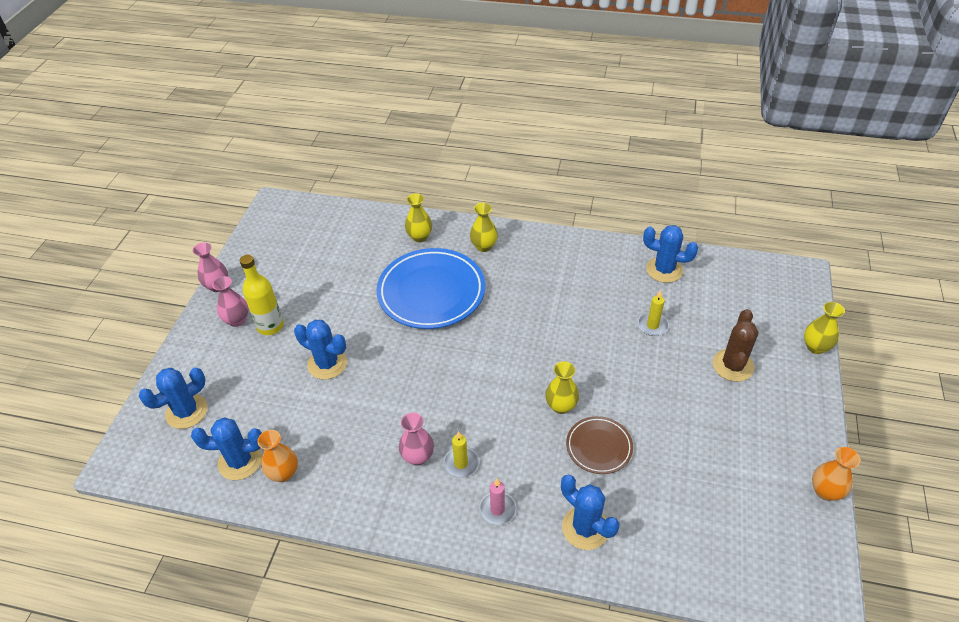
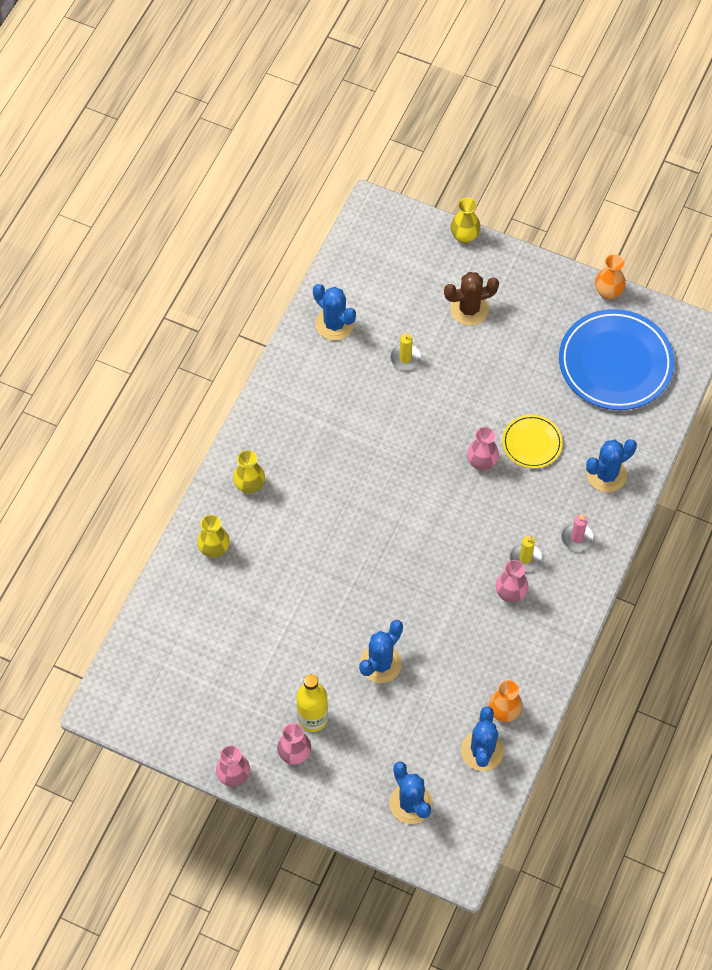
camera: 80 degrees left, 15 degrees up
(431, 292) = (305, 550): blue plate -> blue plate (615, 363)
(561, 406) = (481, 462): yellow vase -> pink vase
(599, 447) = (532, 443): brown plate -> yellow plate
(664, 270) = (334, 324): blue cactus -> blue cactus turned 75 degrees counterclockwise
(732, 365) = (469, 309): brown cactus -> brown cactus turned 45 degrees counterclockwise

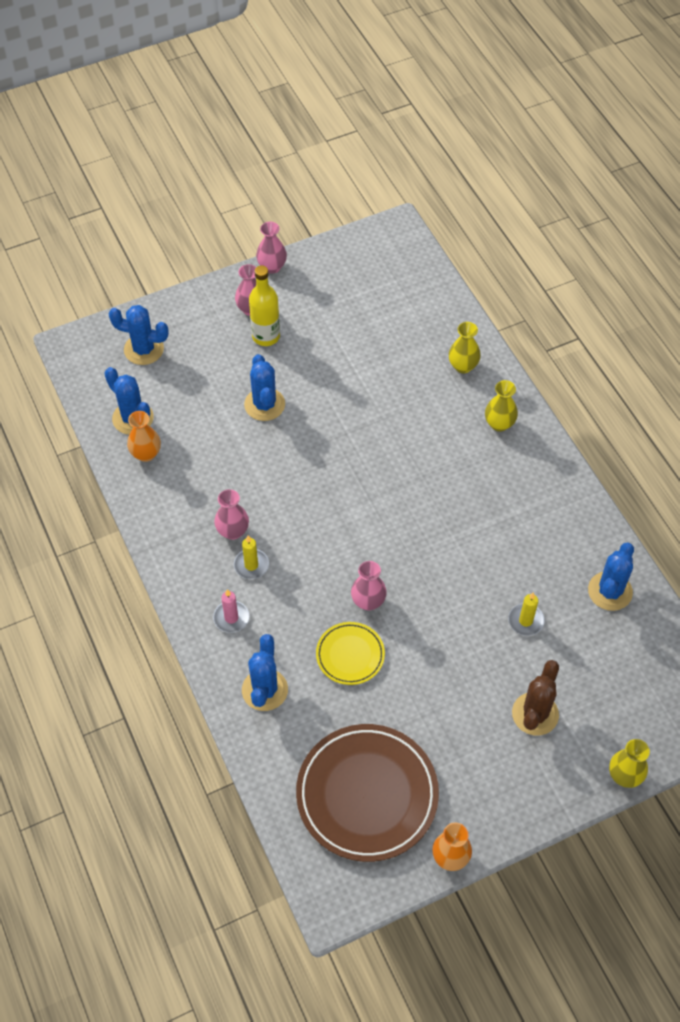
camera: 130 degrees right, 5 degrees down
(334, 324) = (610, 591): blue cactus -> blue cactus turned 60 degrees counterclockwise
(615, 363) = (367, 794): blue plate -> brown plate

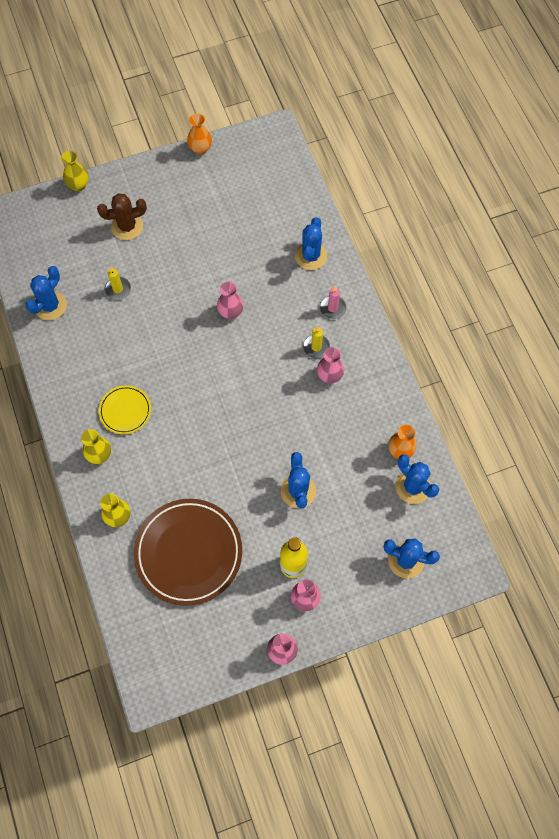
camera: 175 degrees left, 10 degrees up
(350, 655) = (248, 275): yellow plate -> yellow plate (125, 411)
(367, 794) = (248, 187): brown plate -> brown plate (188, 553)
(535, 714) = (127, 226): brown cactus -> brown cactus turned 45 degrees clockwise

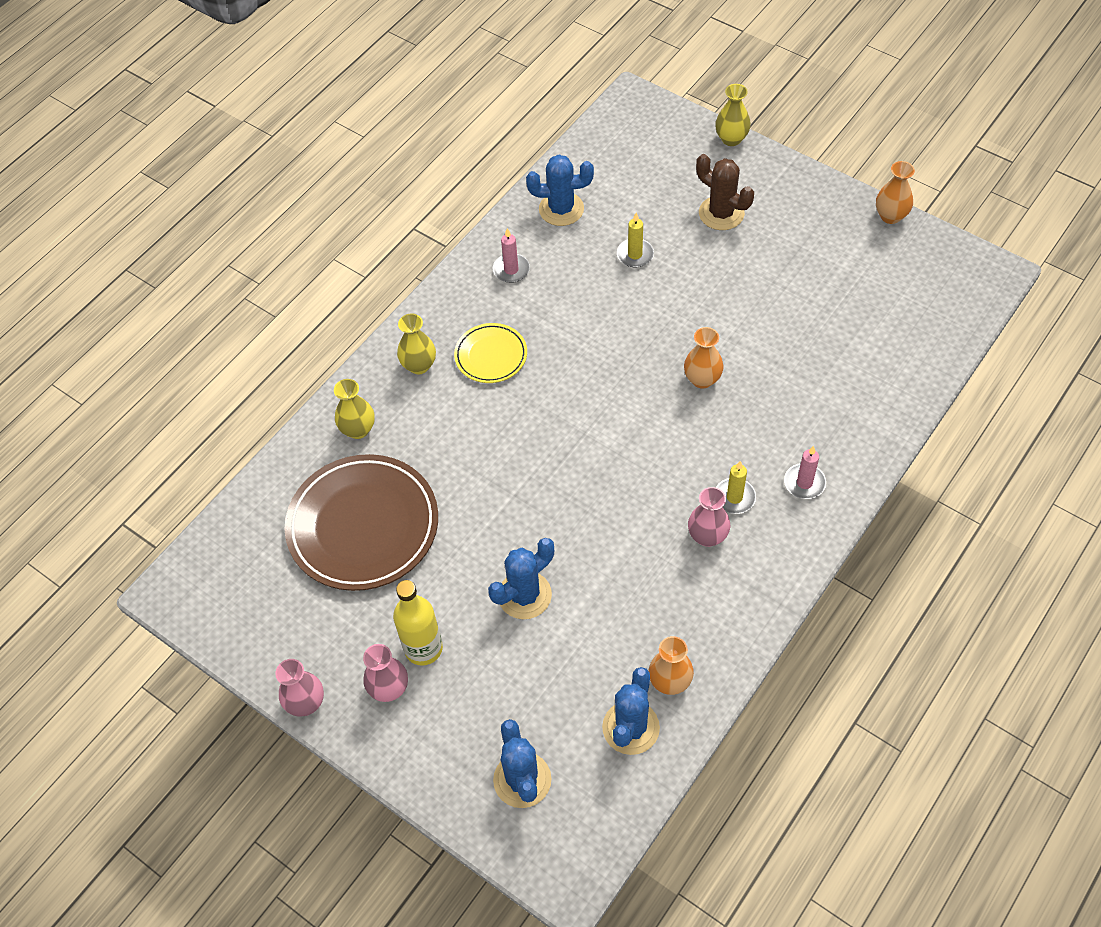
camera: 60 degrees right, 10 degrees down
(72, 361) = (511, 270): none -> pink candle
(230, 312) = (702, 379): pink vase -> orange vase
(311, 256) = (855, 415): blue cactus -> none

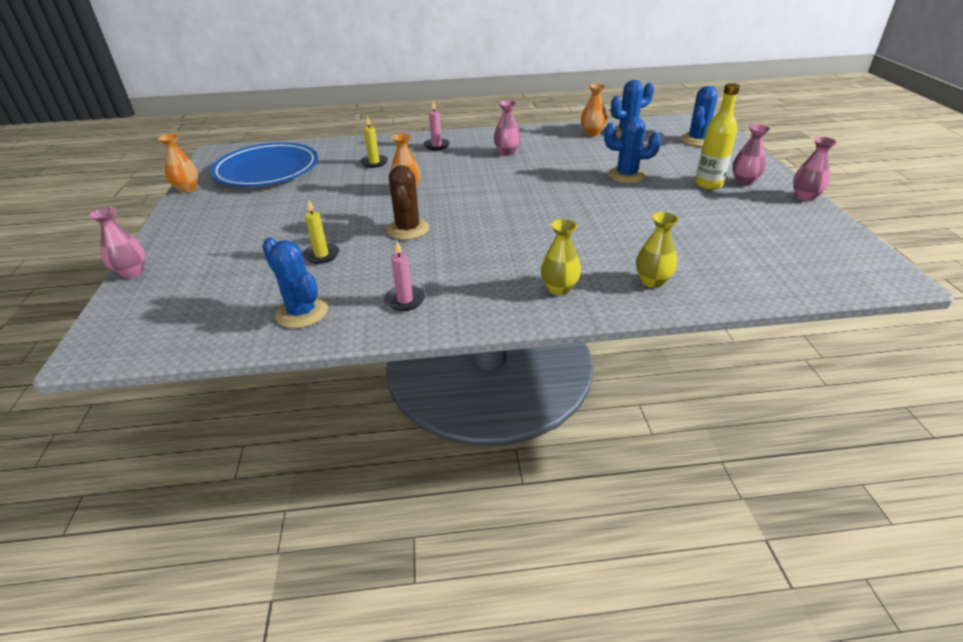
camera: 135 degrees left, 20 degrees down
(363, 526) = (699, 237): brown plate -> none
(491, 356) = (500, 264): yellow plate -> none
(721, 213) = (237, 241): brown cactus -> brown cactus (408, 229)
(731, 139) = (132, 272): yellow vase -> pink vase
(734, 497) = (473, 155): yellow candle -> yellow candle (374, 162)
(882, 293) = (267, 170): none -> blue plate

